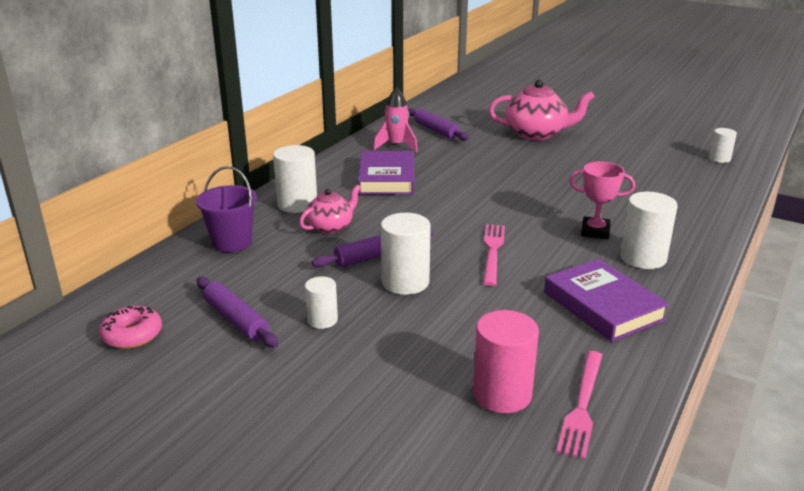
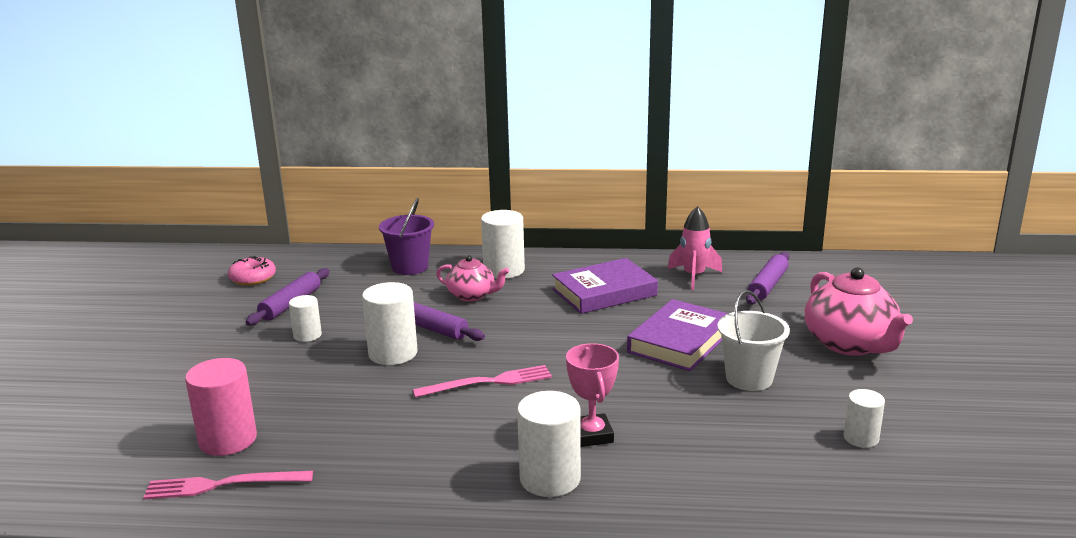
camera: 65 degrees right, 5 degrees down
(556, 169) = (749, 378): none -> white bucket
(603, 306) = (414, 468): purple book -> purple book (680, 341)
(719, 159) = (974, 507): white cylinder -> white cylinder (861, 438)

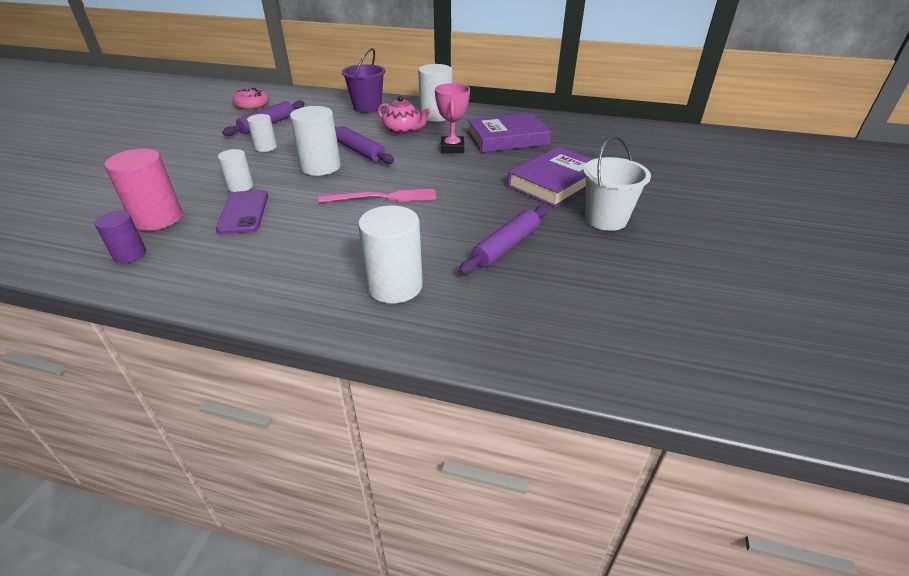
camera: 10 degrees right, 15 degrees up
(223, 485) = (130, 254): pink fork -> purple cylinder
(330, 419) = (243, 212): none -> purple phone
(592, 435) = (448, 251): pink trophy -> pink trophy (452, 148)
(694, 276) = (585, 133): pink rocket -> none
(768, 285) = (645, 146): purple rolling pin -> purple rolling pin (506, 246)
(850, 344) = (707, 200): pink teapot -> none
(861, 438) = (697, 286): white cylinder -> white cylinder (240, 186)

